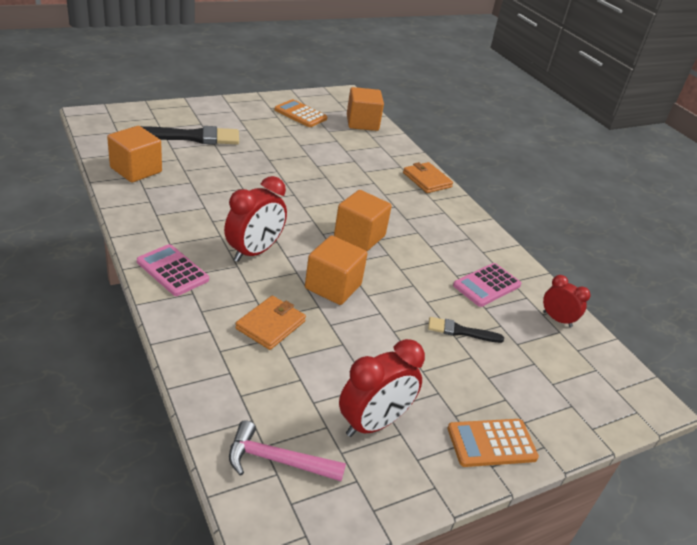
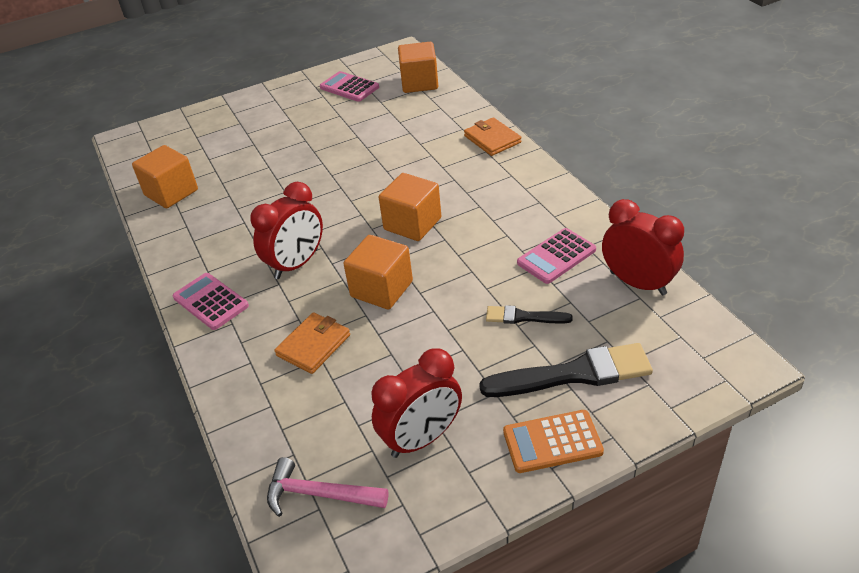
camera: 10 degrees right, 5 degrees up
(191, 137) = (229, 141): black brush -> black brush (573, 374)
(300, 114) = (349, 87): orange calculator -> pink calculator
(557, 319) = (637, 283): red clock -> red clock, size x1.67

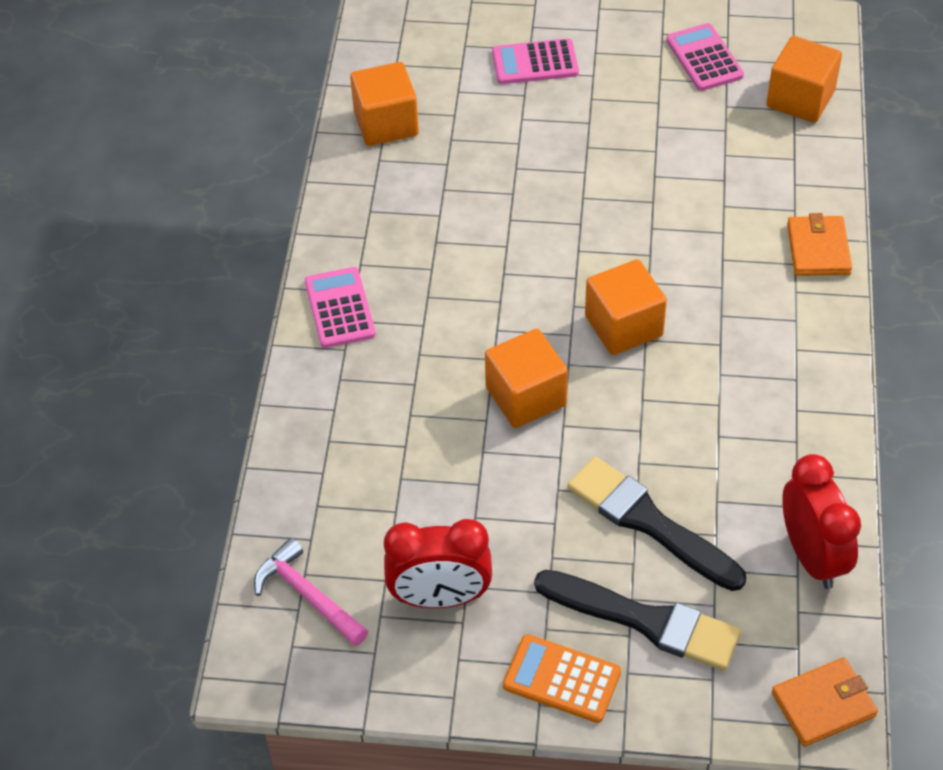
camera: 30 degrees right, 10 degrees up
(296, 264) = (458, 309): red clock -> none
(313, 345) = (408, 426): orange wallet -> orange wallet (823, 704)
(524, 317) = (649, 523): black brush -> black brush, size x1.85
(556, 256) = (751, 467): pink calculator -> pink calculator (535, 63)

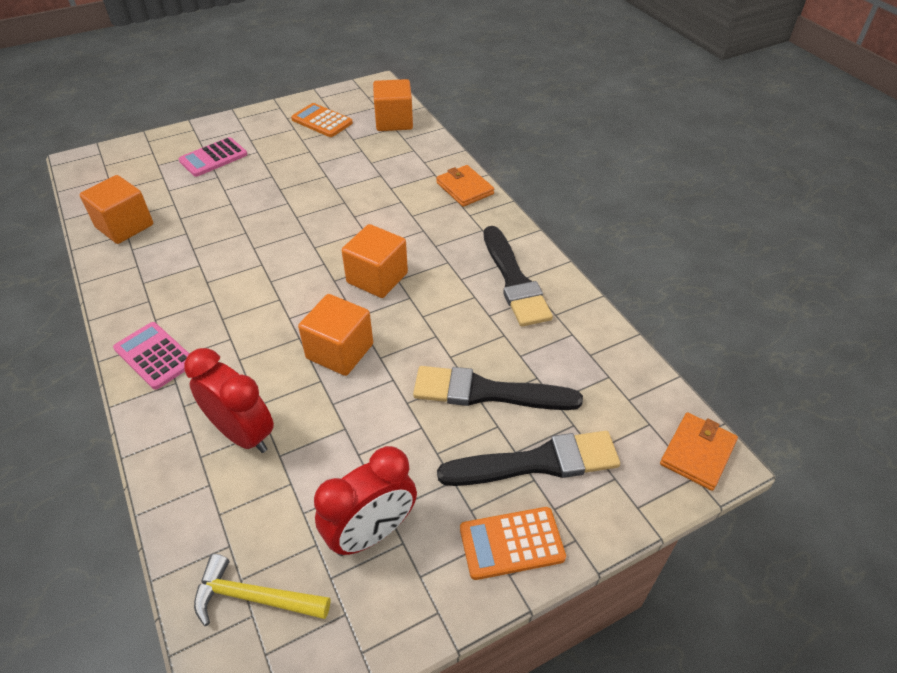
camera: 35 degrees left, 5 degrees down
(307, 595) = (254, 597): pink hammer -> yellow hammer
(704, 58) = (322, 121): pink calculator -> orange calculator
(781, 407) = (514, 280): none -> black brush
(812, 556) = (607, 360): red clock -> red clock (243, 434)

